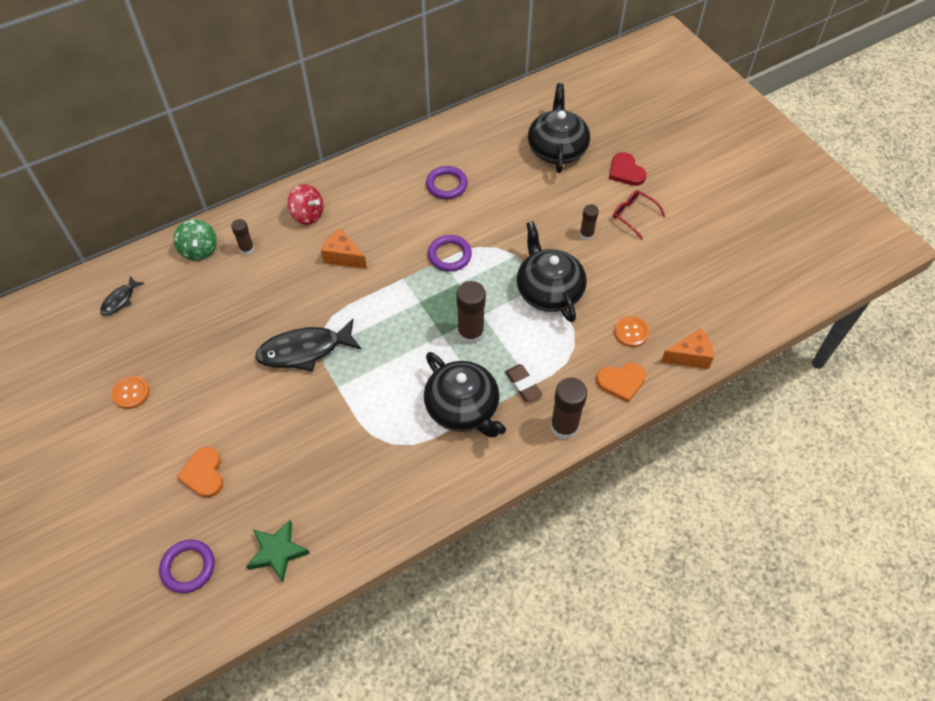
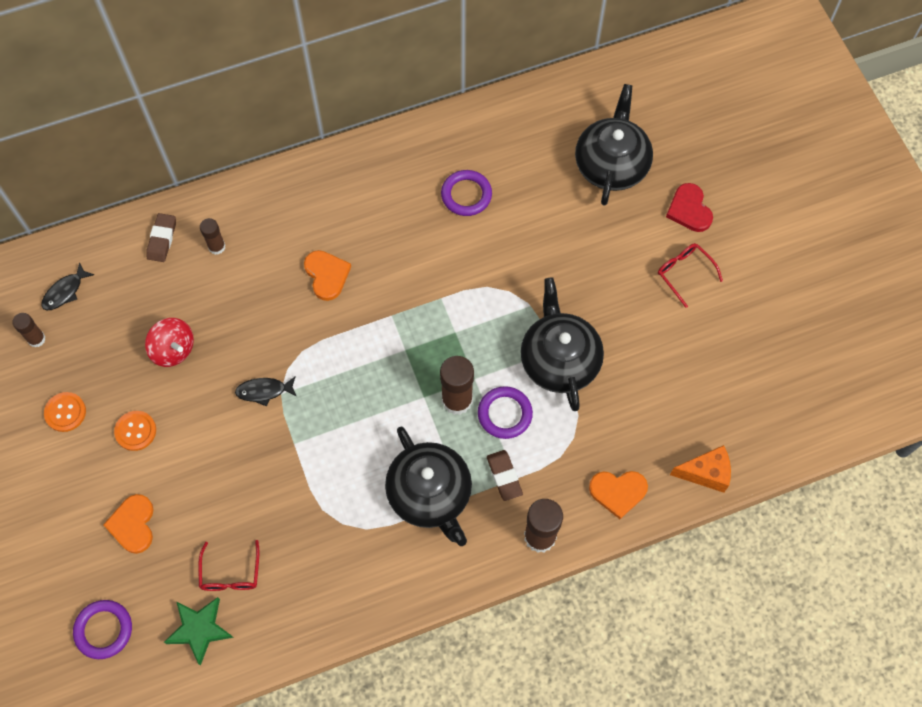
camera: 10 degrees right, 10 degrees up
(199, 250) = (162, 239): green spinning top -> brown eraser
(298, 500) = (230, 573): none -> red glasses
(305, 350) = (264, 391): black fish -> black fish, size x0.51
(308, 215) = (294, 211): red spinning top -> red spinning top (173, 349)
(343, 257) = (327, 275): orange cheese -> orange heart
(449, 255) = (451, 293): purple ring -> purple ring (505, 414)
(586, 234) = (621, 291): brown glue stick -> brown glue stick (36, 339)
(631, 332) = (644, 430): orange button -> orange button (135, 431)

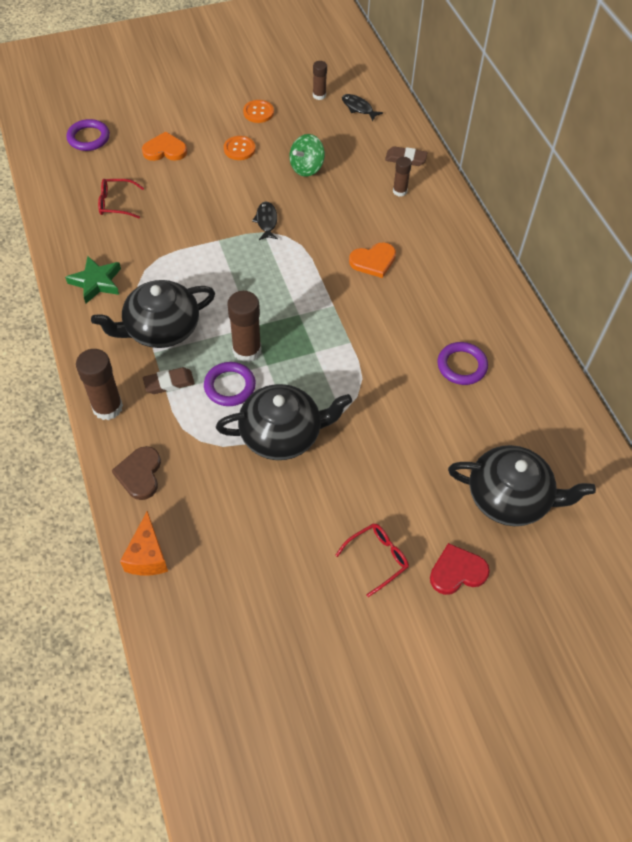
camera: 90 degrees right, 10 degrees down
(173, 349) = (307, 168): red spinning top -> green spinning top
(200, 629) = (77, 187): green star -> green star (96, 282)
(618, 492) = (140, 474): orange heart -> brown heart

